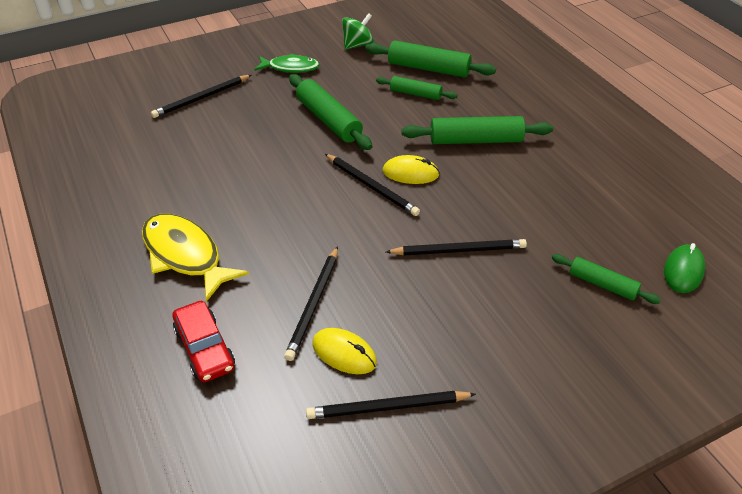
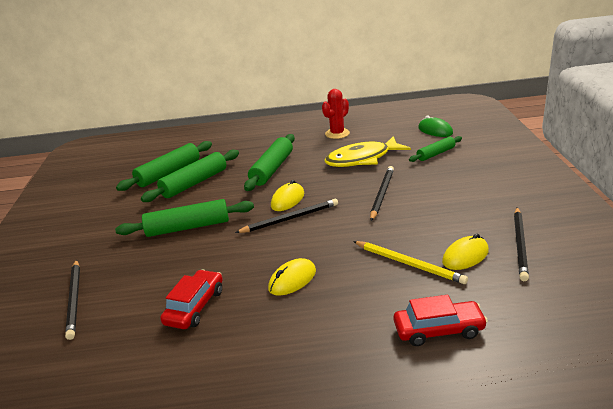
camera: 65 degrees left, 15 degrees down
(185, 255) = (313, 332): yellow fish -> yellow fish (362, 159)
(206, 169) = (195, 307): none -> red car
(261, 220) = (292, 280): none -> yellow mouse
(290, 68) = (88, 238): green fish -> none
(314, 304) = (409, 264): black pencil -> yellow pencil
(357, 45) = (98, 199): green spinning top -> none
(415, 94) = (194, 183): green rolling pin -> green rolling pin, size x1.65
(606, 170) = (337, 134): none -> red cactus

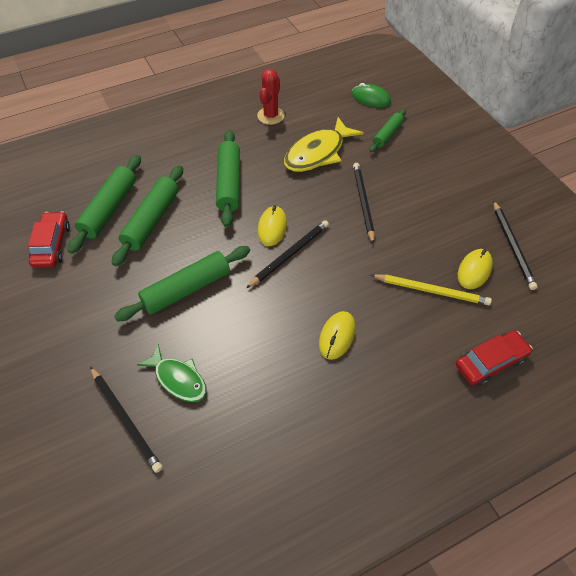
camera: 25 degrees left, 25 degrees up
(135, 282) = (178, 379): none -> green fish
(195, 307) = (262, 394): red car -> red car (52, 245)

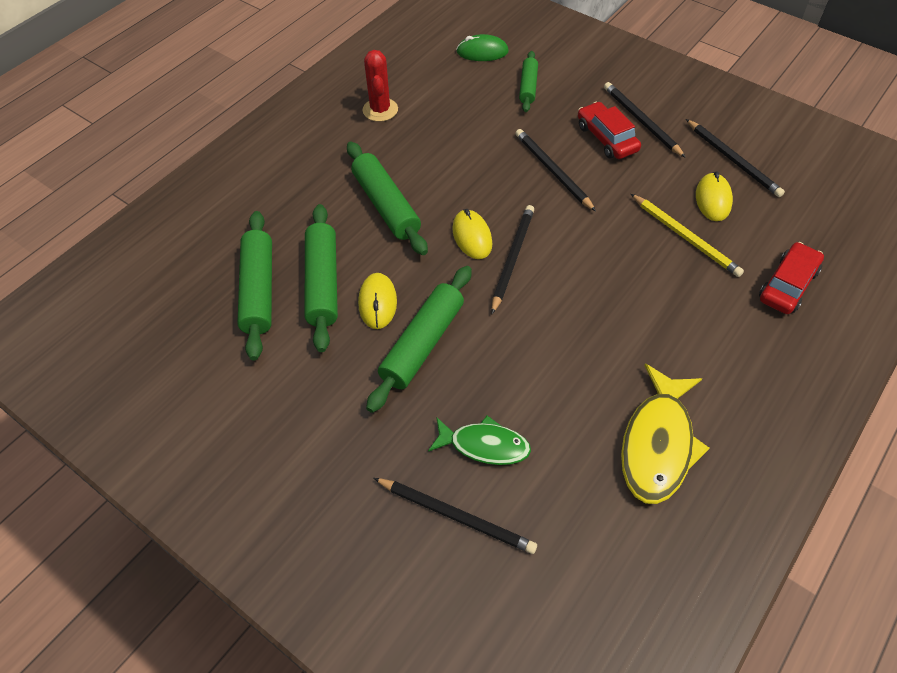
camera: 25 degrees left, 0 degrees up
(52, 245) = (216, 362): red car -> red car (606, 138)
(318, 153) = (465, 134): yellow fish -> yellow fish (658, 444)
(337, 336) = (623, 324): yellow mouse -> yellow mouse (378, 303)
(431, 291) = (685, 237): yellow pencil -> yellow pencil turned 60 degrees clockwise
(457, 189) = (641, 121): none -> black pencil

